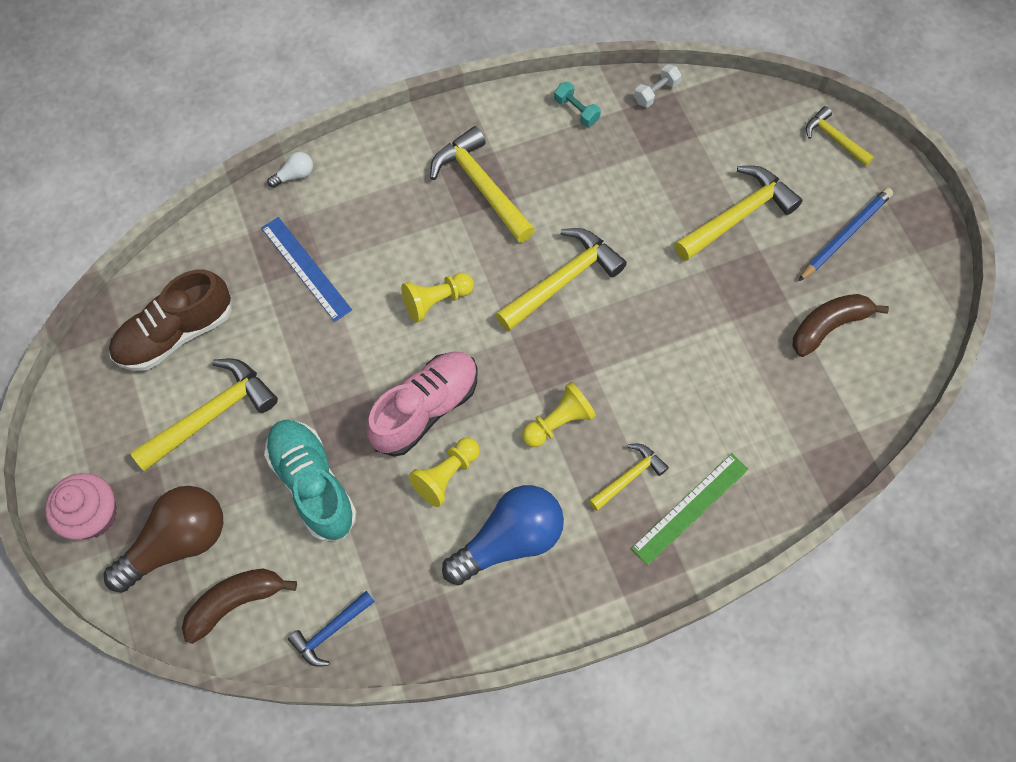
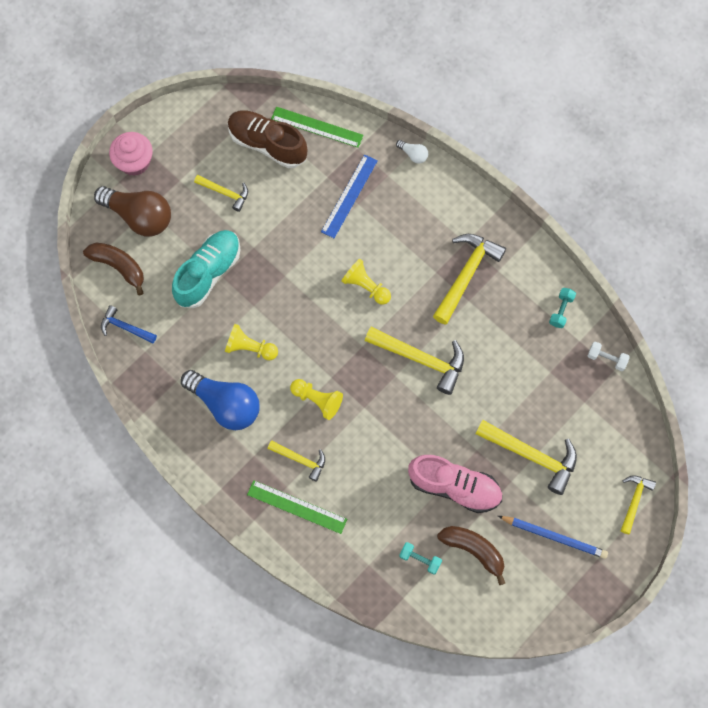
camera: 65 degrees right, 5 degrees up
(190, 265) = (317, 127): none -> green ruler
(211, 415) = (225, 193): yellow hammer -> yellow hammer, size x0.57
(426, 409) = (288, 315): pink shoe -> pink shoe (454, 487)
(817, 391) = (420, 559): none -> turquoise dumbbell

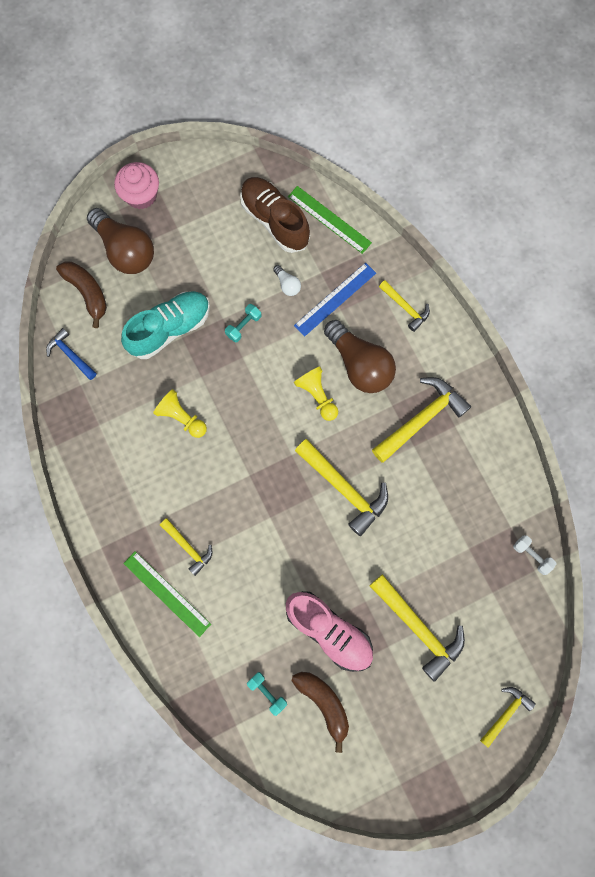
camera: 20 degrees right, 5 degrees up
(225, 193) = (216, 255): yellow hammer -> yellow hammer (405, 307)
(225, 404) = (137, 465): blue light bulb -> none
(317, 400) = (227, 493): yellow pawn -> none
(393, 246) = (359, 364): none -> brown light bulb
(413, 154) = (414, 279): white light bulb -> white light bulb (287, 284)
(554, 537) = (410, 720): blue pencil -> none
(561, 310) = (503, 489): turquoise dumbbell -> turquoise dumbbell (243, 326)

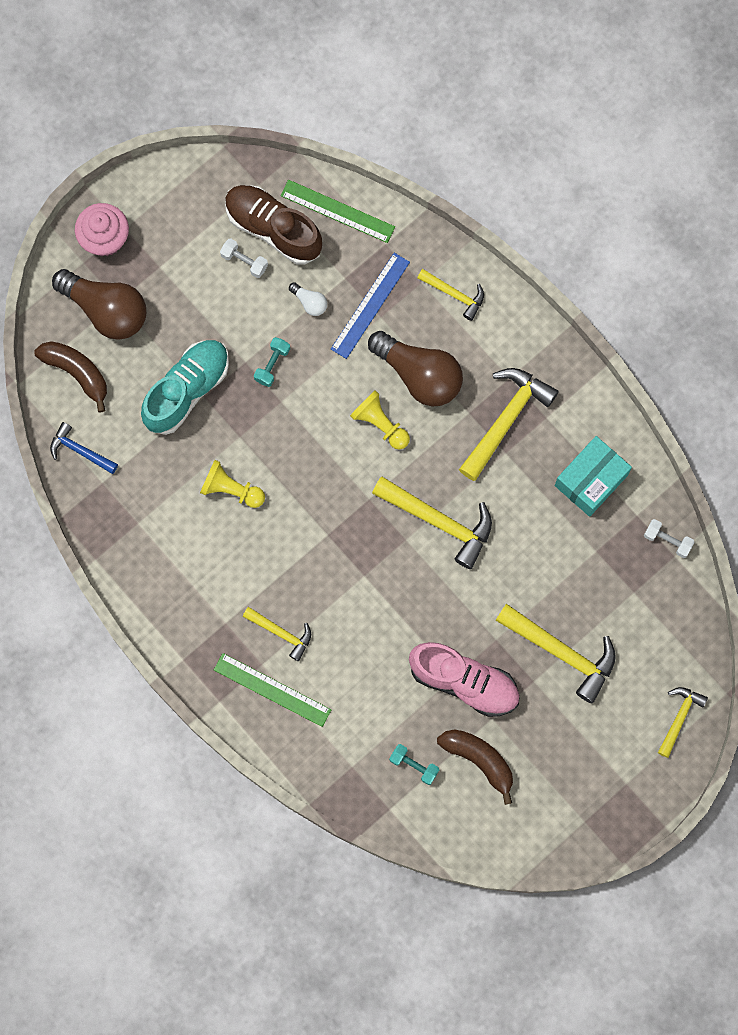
camera: 15 degrees left, 0 degrees up
(245, 240) = (244, 261): none -> white dumbbell
(479, 487) = (591, 480): none -> turquoise box

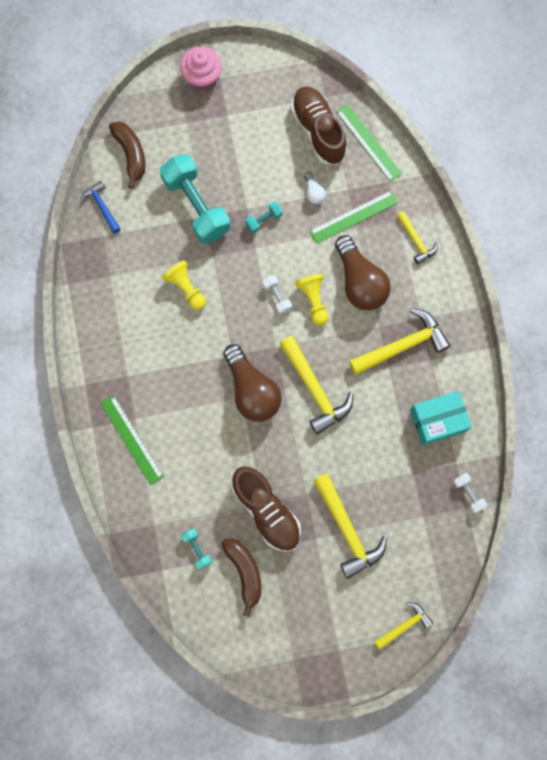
camera: 30 degrees right, 0 degrees up
(106, 310) = (175, 124): brown light bulb -> brown light bulb (252, 390)
(187, 390) = (196, 206): turquoise shoe -> turquoise dumbbell
(244, 261) = (286, 142): white dumbbell -> white dumbbell (277, 297)
(281, 633) = (161, 404): yellow hammer -> none
(370, 305) = (354, 217): blue ruler -> green ruler
(464, 682) = (266, 511): pink shoe -> brown shoe

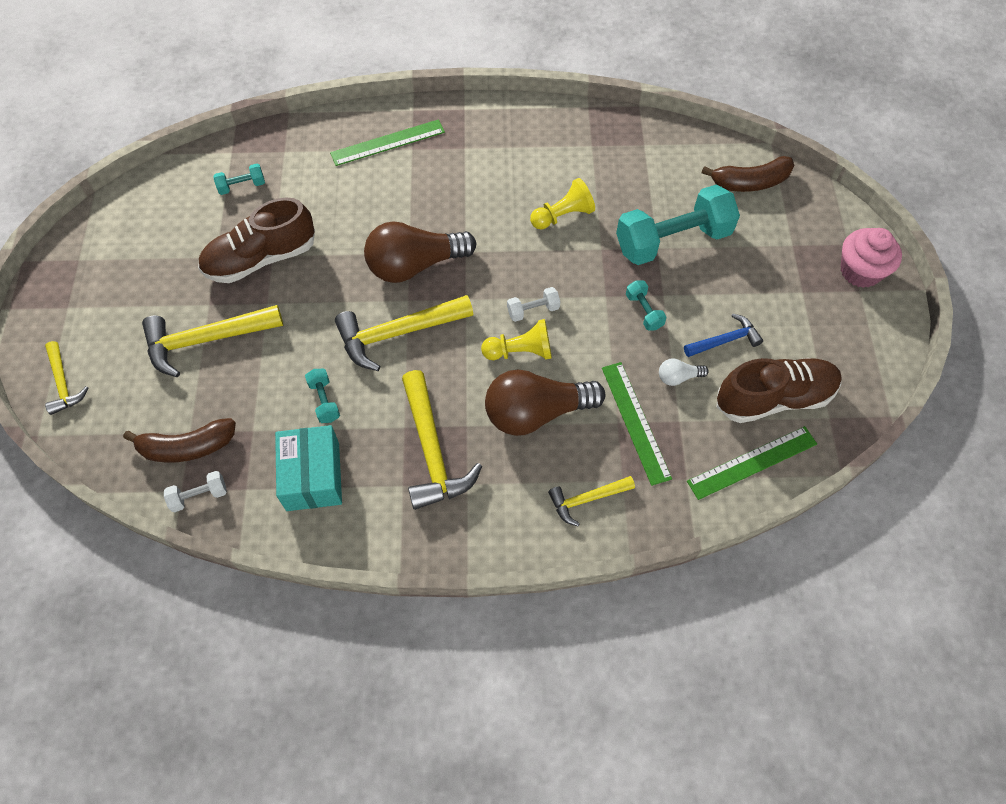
camera: 100 degrees right, 15 degrees down
(102, 207) = (682, 147): blue hammer -> blue hammer (725, 340)
(245, 572) = (197, 227): brown banana -> brown banana (187, 447)
(380, 428) = (324, 401): none -> turquoise dumbbell

